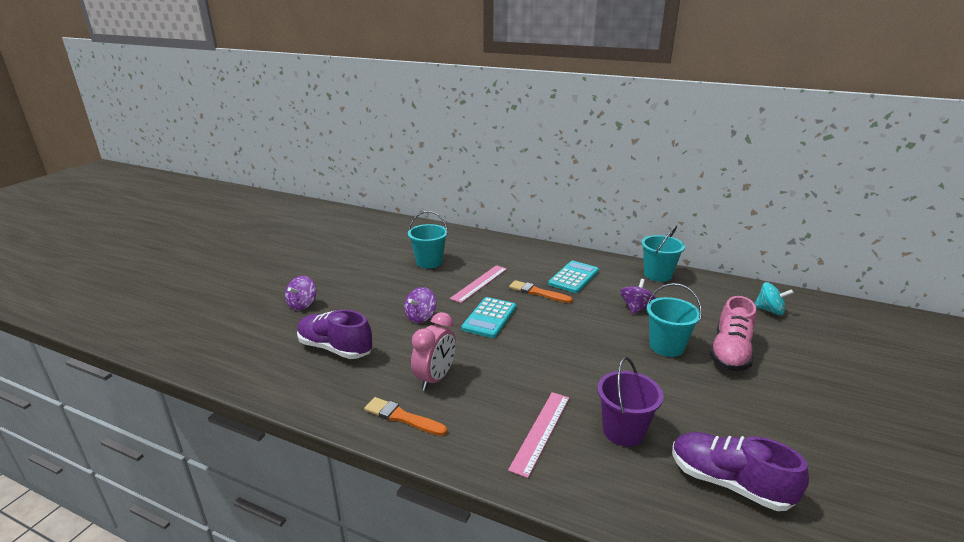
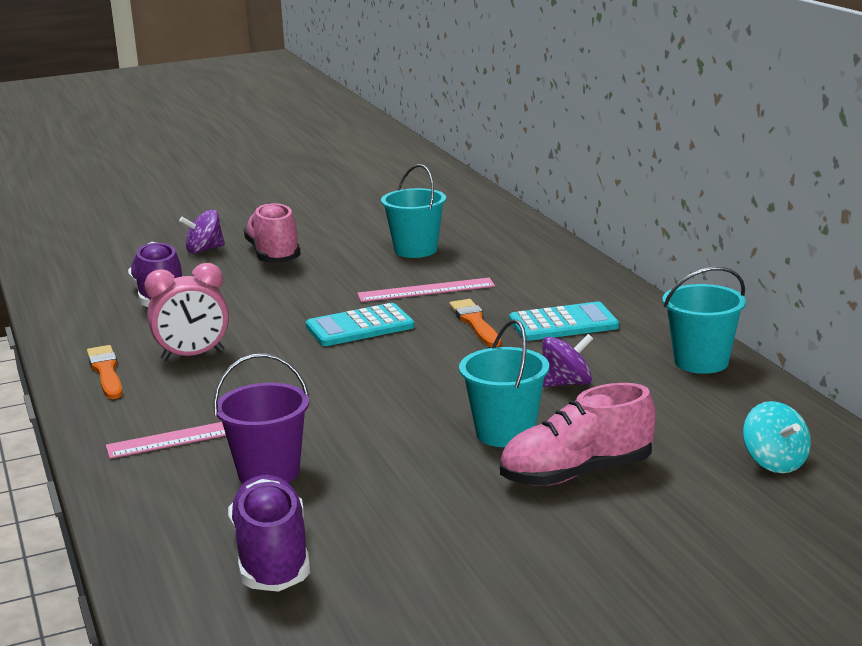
camera: 45 degrees right, 5 degrees down
(354, 292) = (274, 255): none -> pink shoe
(420, 317) = (290, 300): purple spinning top -> none

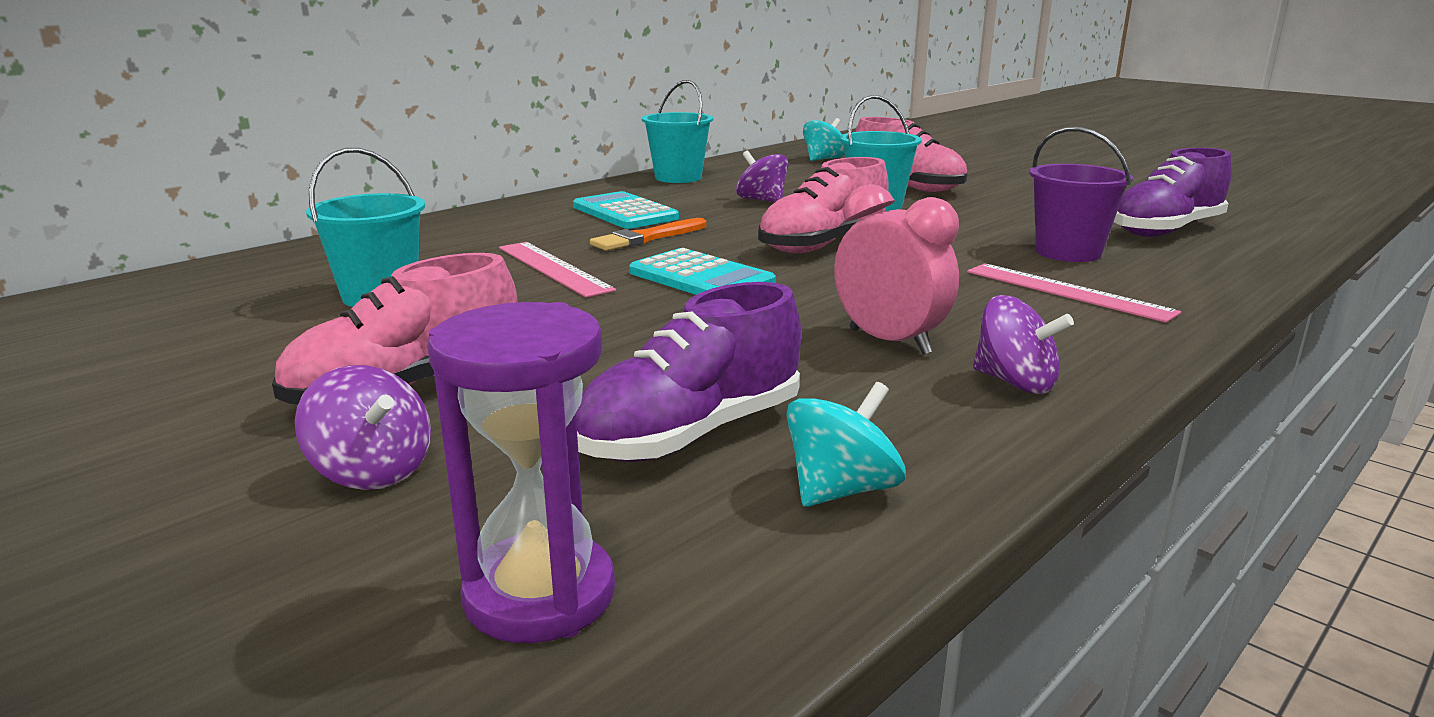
camera: 115 degrees left, 0 degrees up
(82, 314) = (841, 490): none -> turquoise spinning top
(95, 268) = (540, 595): none -> purple hourglass
(106, 372) = (1015, 383): orange brush -> purple spinning top
(393, 378) = (822, 245): none -> pink shoe

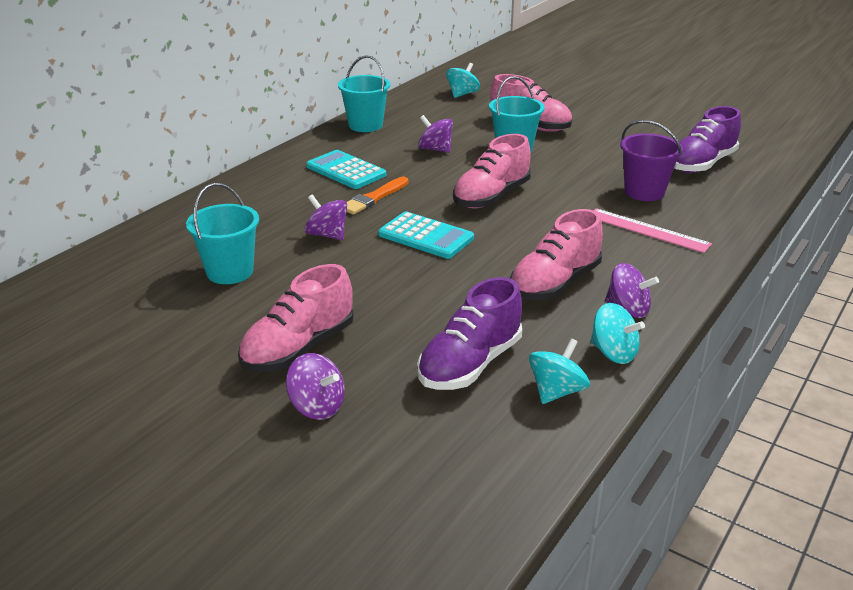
camera: 10 degrees left, 10 degrees up
(540, 595) = (440, 465): purple hourglass -> none
(553, 268) = (327, 235): pink ruler -> purple spinning top
(889, 341) = (554, 283): pink clock -> pink shoe
(973, 441) = (613, 353): none -> turquoise spinning top

